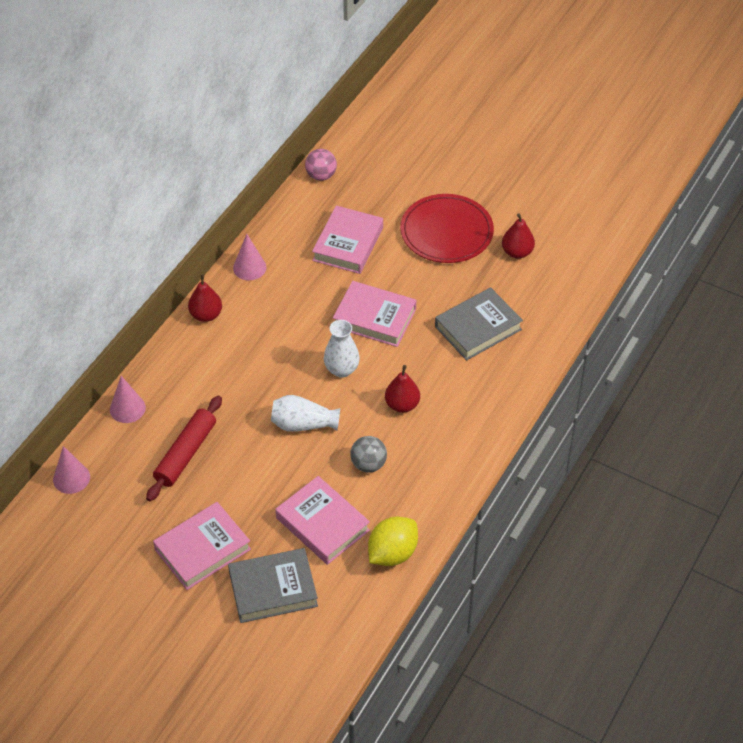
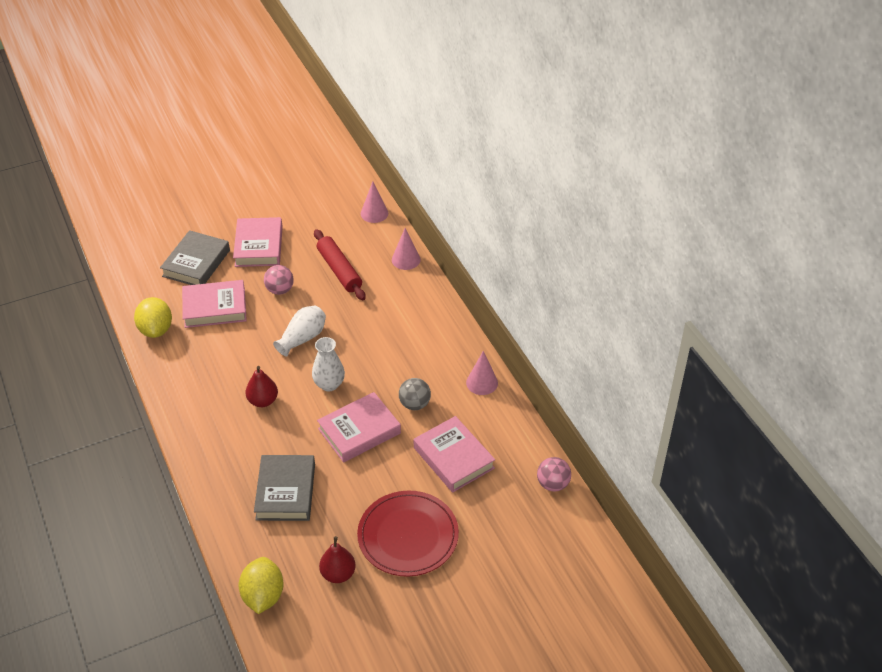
camera: 125 degrees right, 5 degrees down
(206, 315) = (454, 335): red pear -> none
(253, 485) = (280, 290): none -> pink ball
(368, 464) = (234, 355): grey ball -> grey ball (414, 404)
(577, 283) = (263, 596): none -> yellow lemon

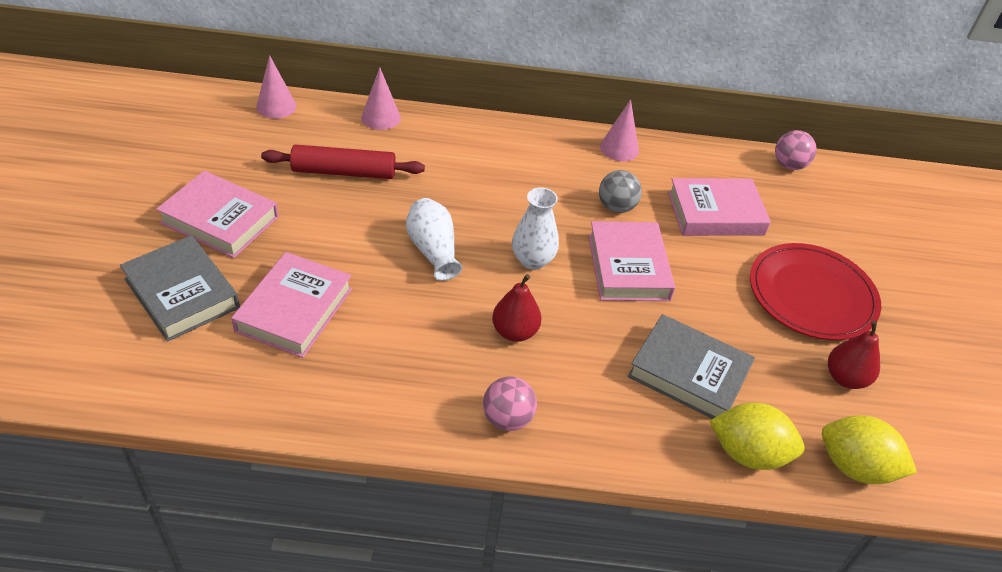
camera: 65 degrees left, 0 degrees up
(156, 329) = (275, 392): yellow lemon -> yellow lemon (748, 453)
(280, 290) = (325, 235): pink ball -> pink ball (507, 418)

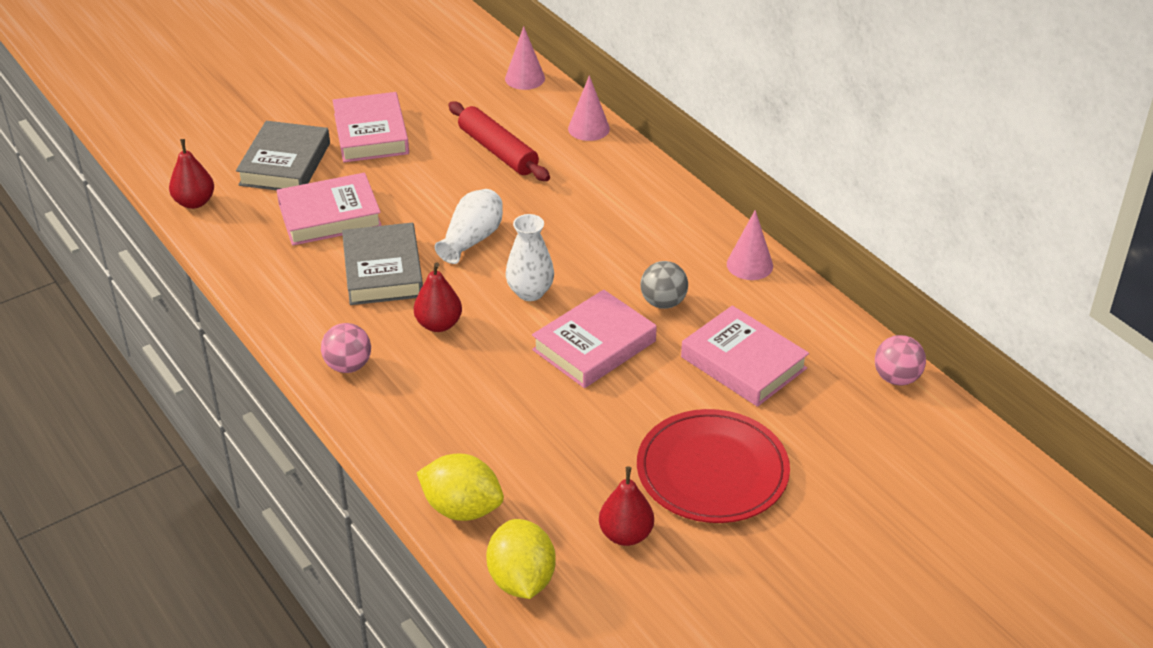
camera: 55 degrees right, 5 degrees down
(147, 387) = (194, 202): none -> red pear
(688, 373) = (511, 437): grey book -> grey book (383, 271)
(748, 453) = (462, 508): yellow lemon -> yellow lemon turned 45 degrees counterclockwise

